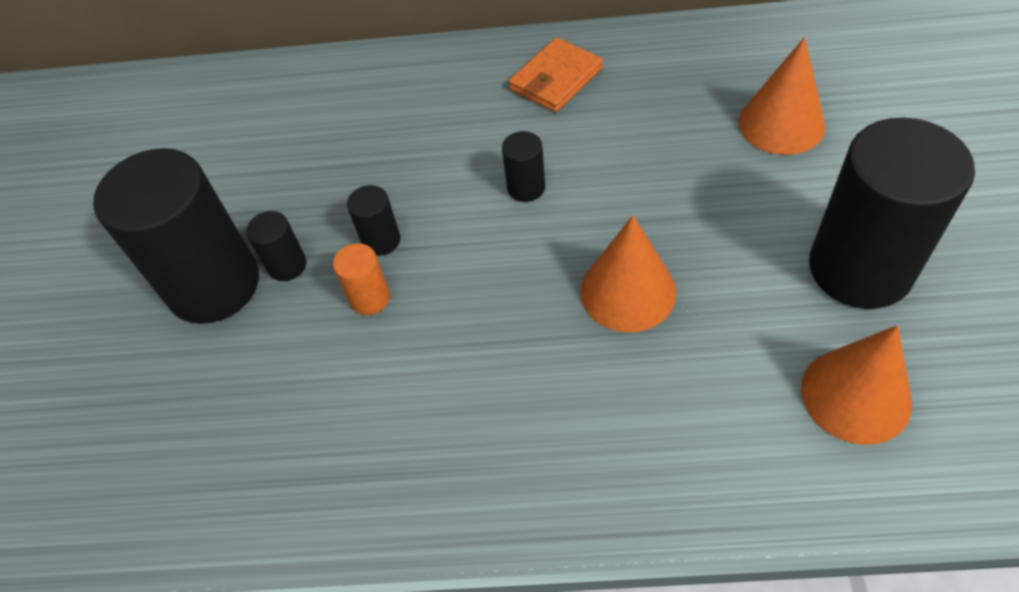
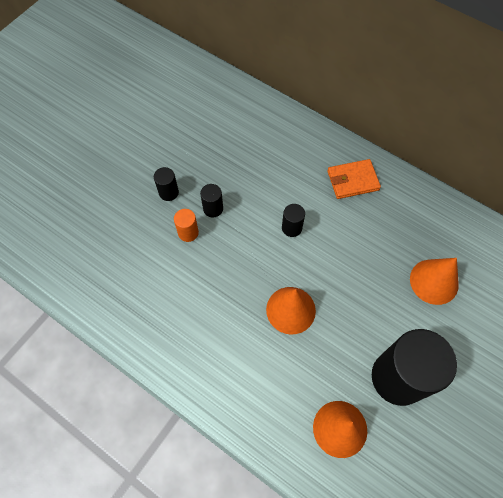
camera: 30 degrees right, 10 degrees up
(214, 285) = (135, 180): black cylinder -> none

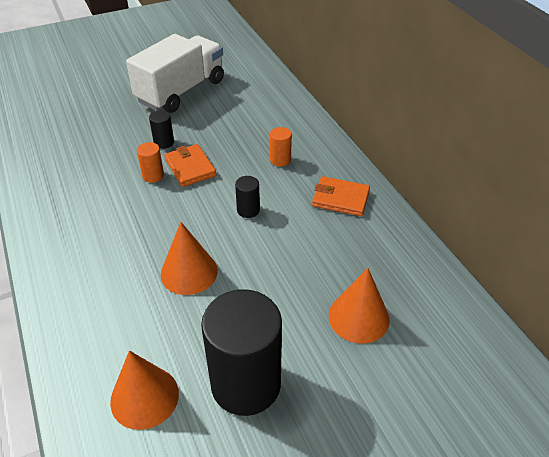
camera: 30 degrees right, 20 degrees down
(137, 126) = (181, 91): none -> white truck
(213, 208) = (190, 168): black cylinder -> orange wallet
(280, 164) = (280, 160): none -> orange cylinder

